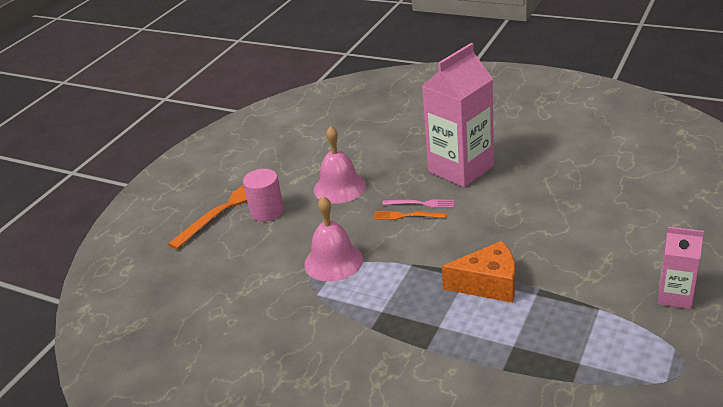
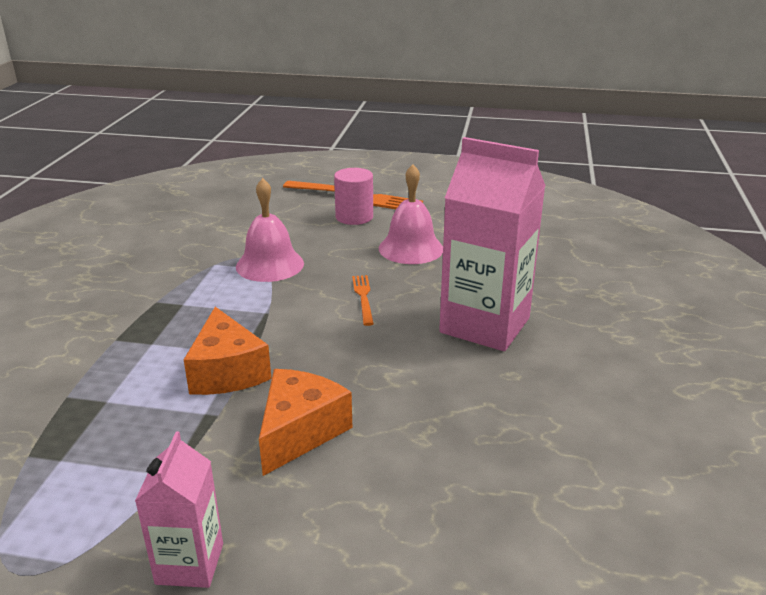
camera: 70 degrees right, 5 degrees down
(421, 204) = (392, 304): pink fork -> none
(562, 252) = (300, 432): none -> orange cheese

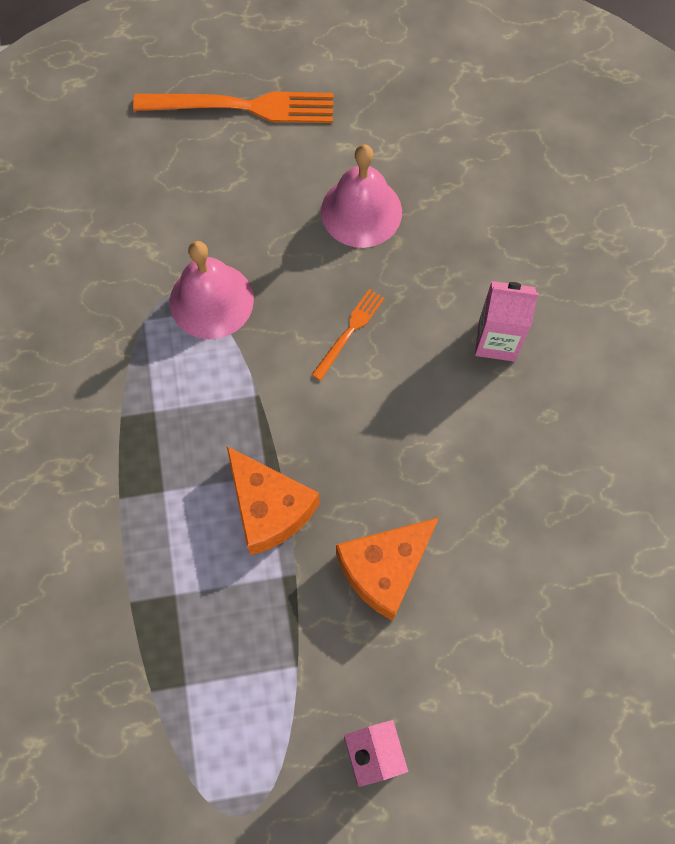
camera: 20 degrees left, 40 degrees up
(300, 432) = (384, 569): orange cheese -> orange cheese turned 135 degrees counterclockwise
(354, 217) = (262, 158): pink cylinder -> none
(363, 297) = (349, 332): orange fork -> orange fork turned 60 degrees clockwise
(485, 325) = (497, 340): pink carton -> pink carton, size x0.53

